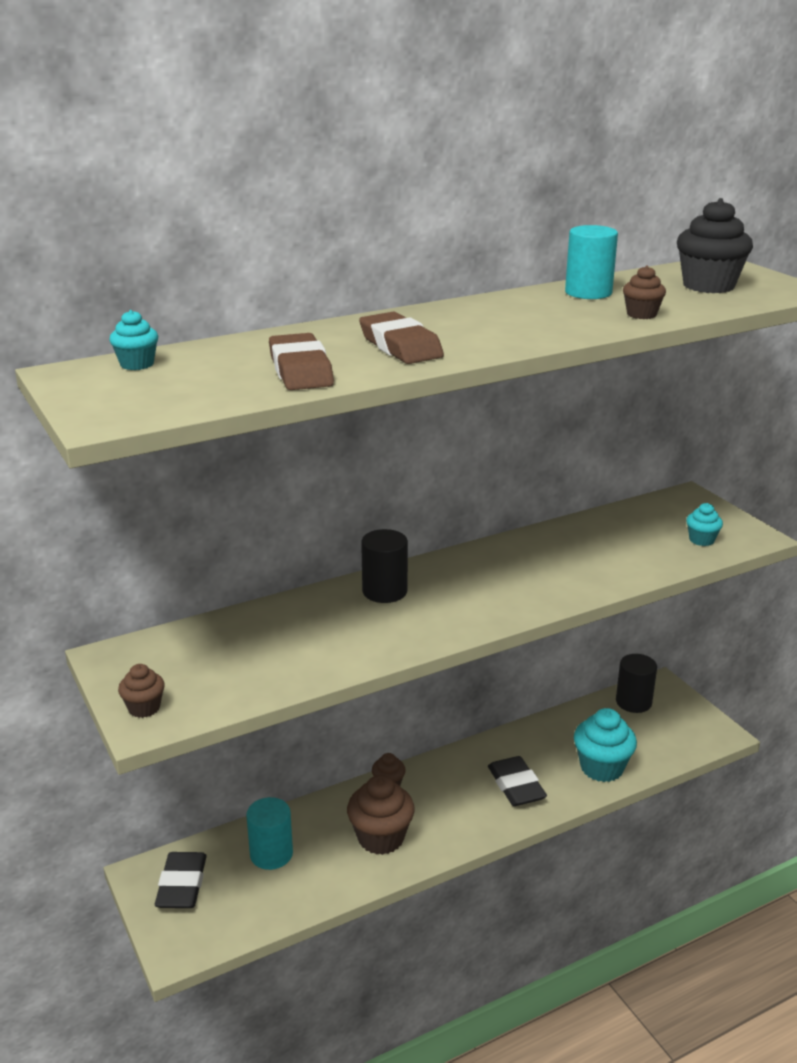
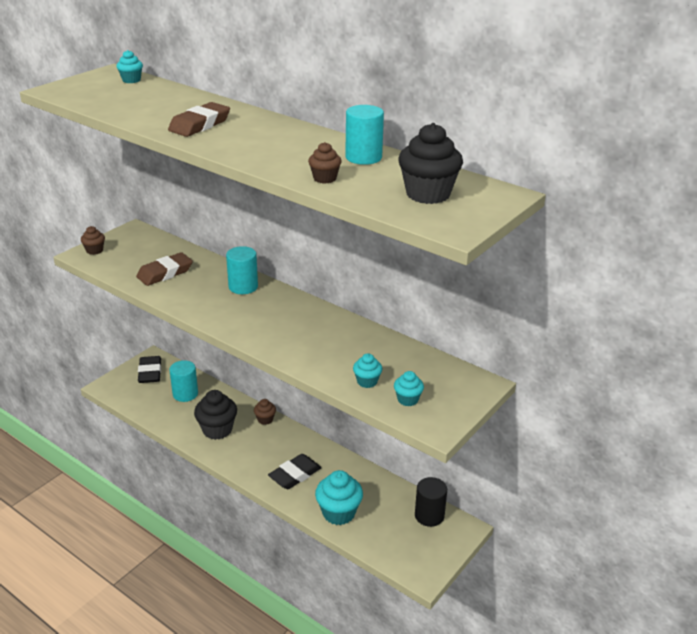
camera: 65 degrees right, 5 degrees up
(182, 885) = (150, 372): black eraser -> black eraser turned 75 degrees counterclockwise
(300, 370) = (143, 111): brown eraser -> brown eraser (165, 273)
(381, 838) = (217, 430): brown cupcake -> black cupcake
(384, 591) = (243, 287): black cylinder -> turquoise cylinder
(657, 554) = (367, 381): none -> turquoise cupcake

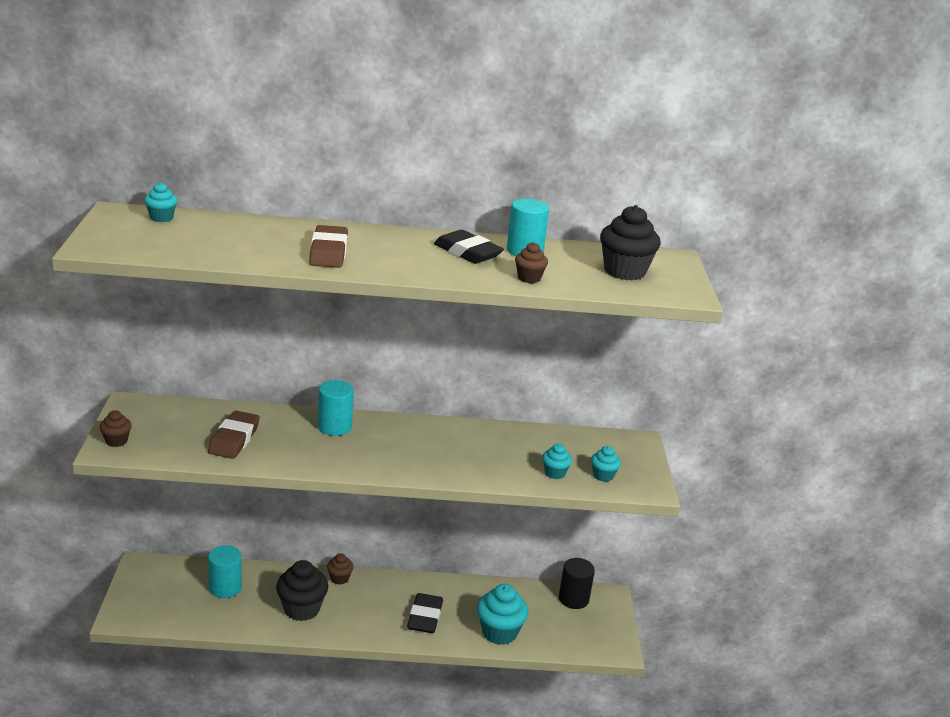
camera: 40 degrees left, 5 degrees down
(150, 372) = (157, 582): black eraser -> black eraser (467, 252)

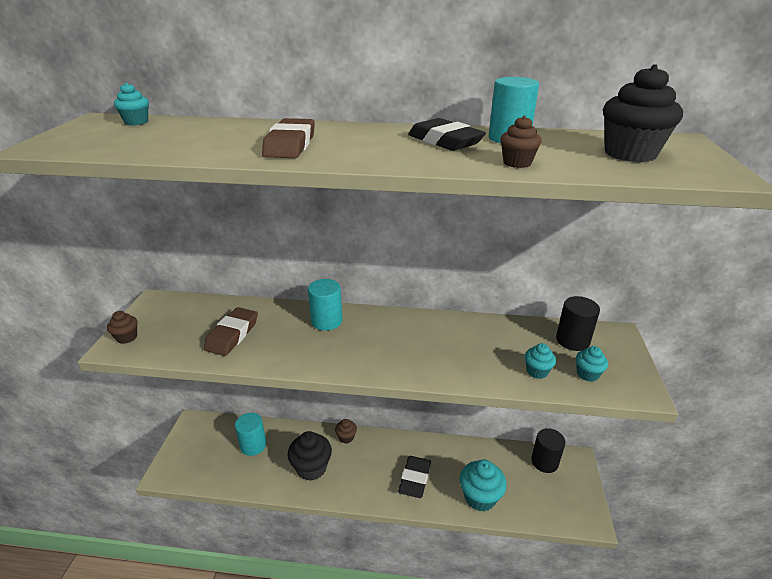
camera: 10 degrees right, 5 degrees up
(593, 446) = (572, 340): none -> black cylinder

